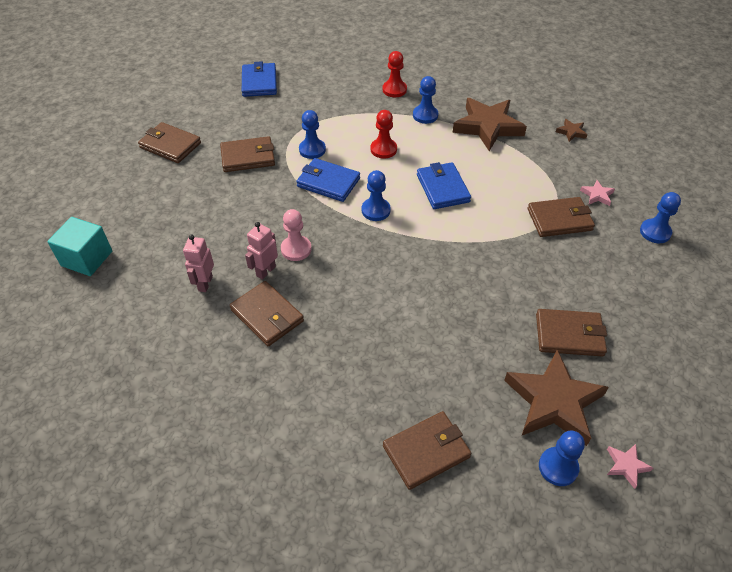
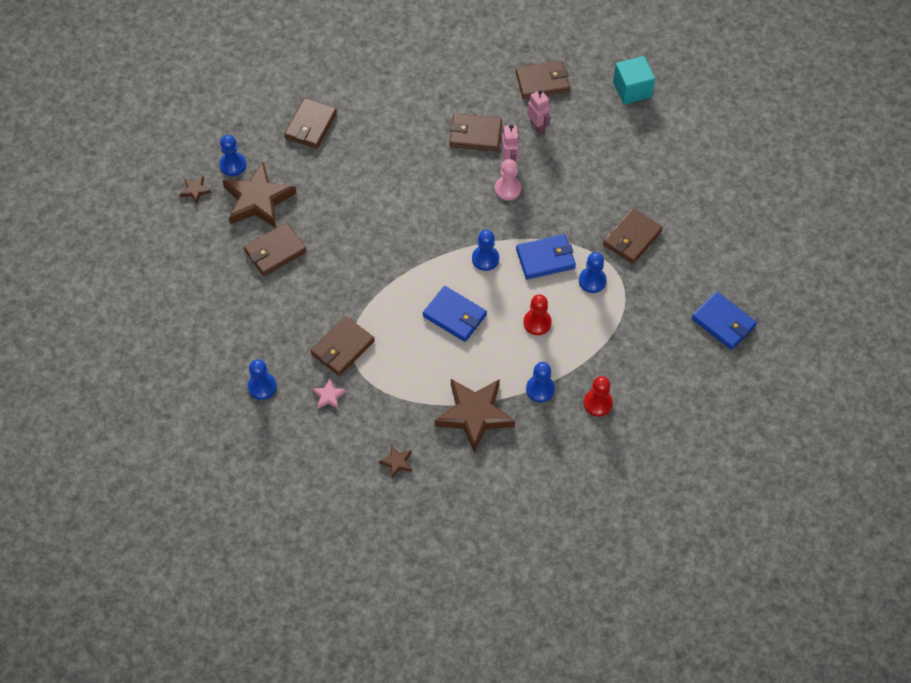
camera: 140 degrees right, 10 degrees up
(170, 145) = (703, 205): brown wallet -> brown wallet (542, 82)
(626, 466) = (195, 190): pink star -> brown star

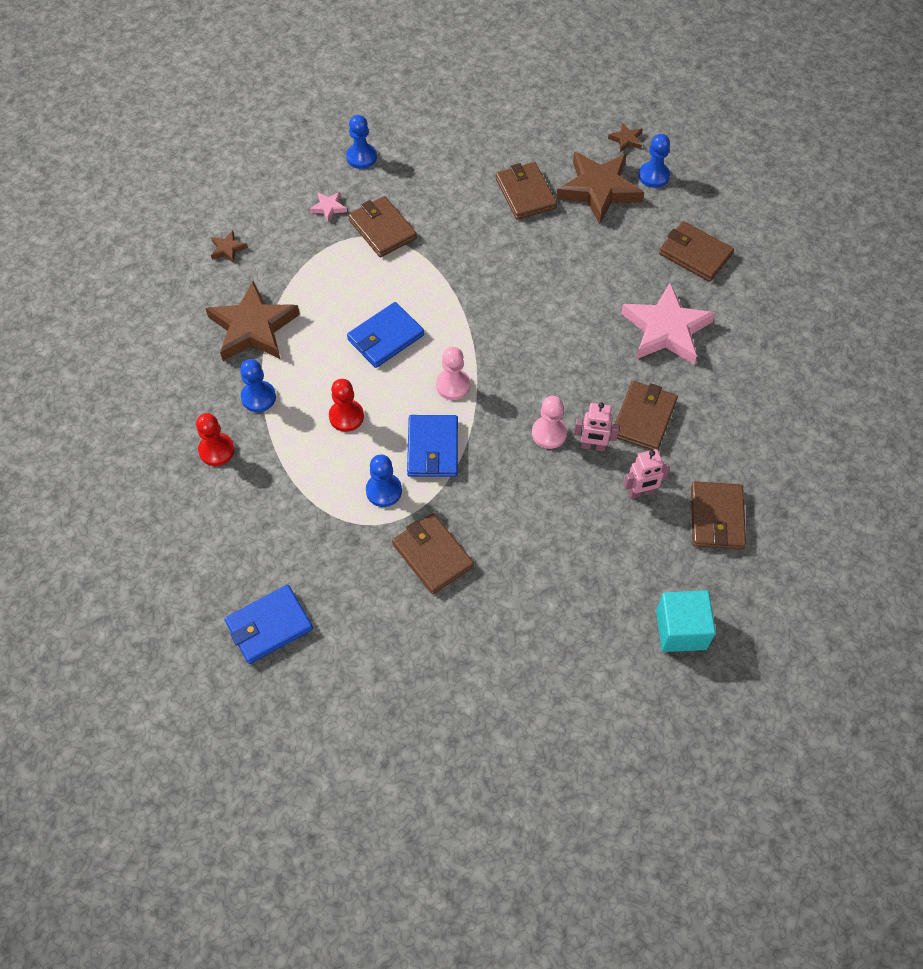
camera: 105 degrees right, 0 degrees up
(391, 133) = (666, 329): none -> pink star
(485, 259) = (453, 385): blue pawn -> pink pawn

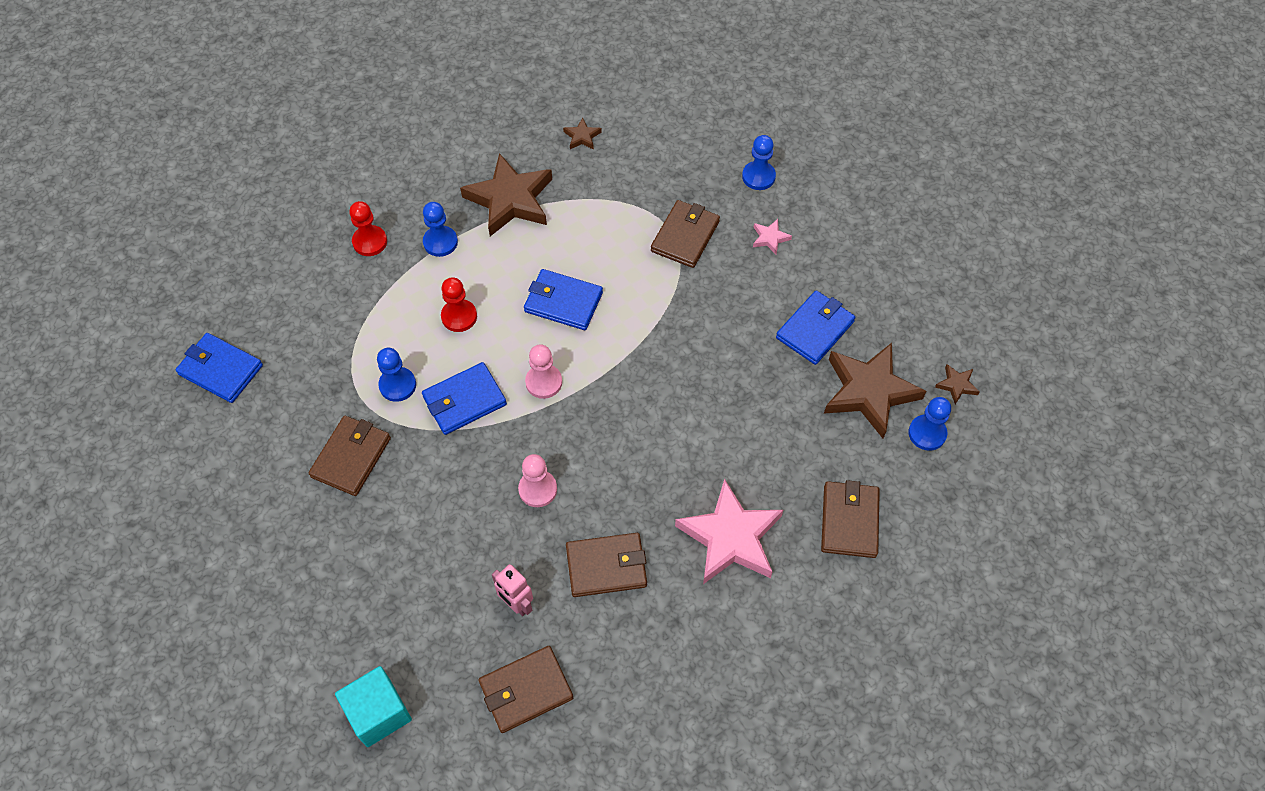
camera: 60 degrees right, 0 degrees up
(328, 208) = (680, 183): pink star -> pink star (770, 238)
(525, 194) = (815, 329): brown wallet -> blue wallet
(593, 446) = (545, 535): pink robot -> none

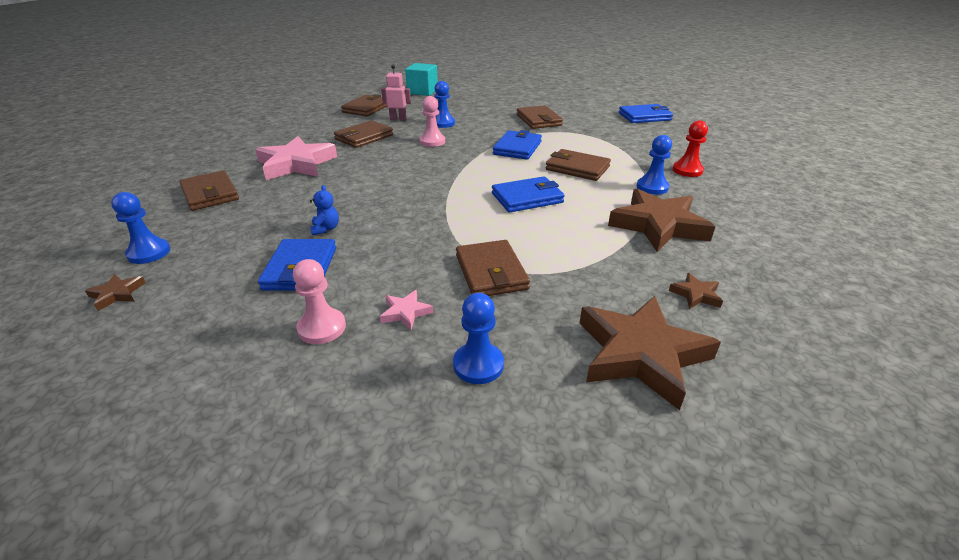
camera: 140 degrees right, 25 degrees down
(397, 385) = (560, 140): blue pawn -> blue pawn (443, 123)
(459, 316) = (577, 168): red pawn -> brown wallet
(544, 382) = (484, 168): pink pawn -> pink pawn (322, 328)
(768, 373) = (326, 229): none -> blue teddy bear
(869, 391) = (220, 254): brown star -> brown star (641, 354)

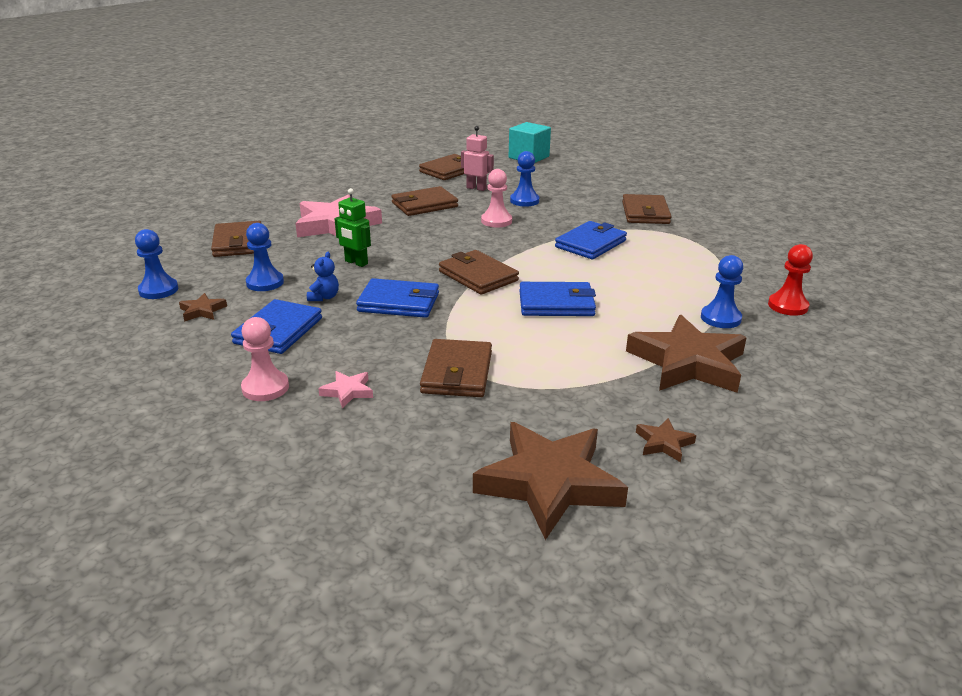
camera: 20 degrees right, 5 degrees down
(117, 294) = (117, 321): brown star -> brown star (202, 311)
(336, 193) = (356, 263): none -> green robot
(478, 365) = (382, 452): blue pawn -> blue pawn (265, 282)
(577, 168) = (645, 280): brown wallet -> brown wallet (478, 276)
(644, 116) = (794, 228): blue wallet -> blue wallet (399, 302)

